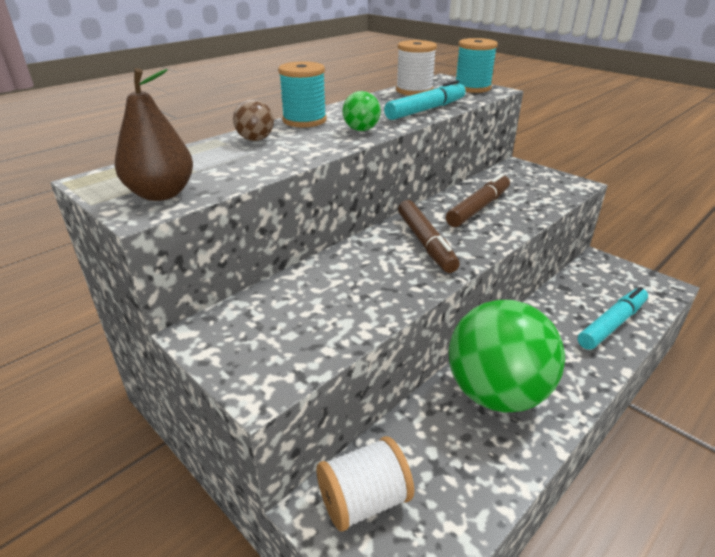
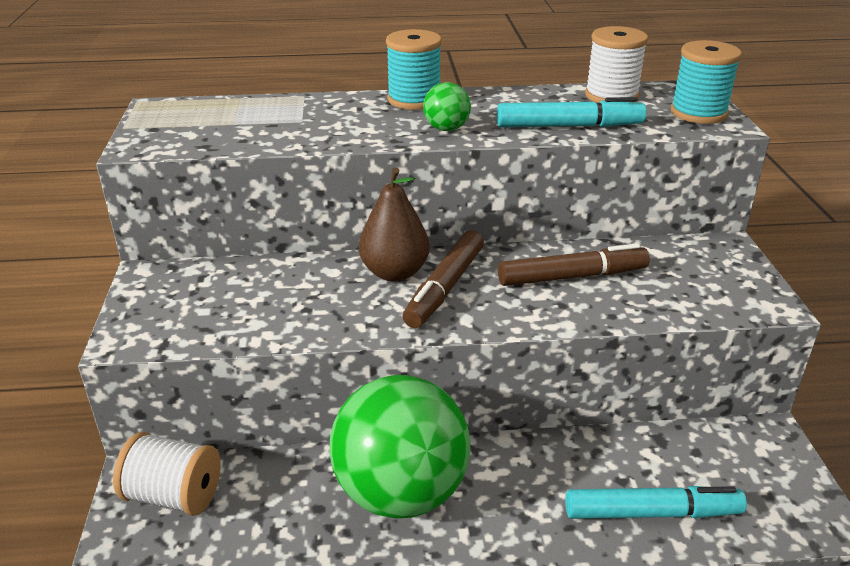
camera: 40 degrees right, 0 degrees up
(161, 194) = (174, 136): brown pear -> brown pear (394, 272)
(255, 139) = (332, 107): brown ball -> none

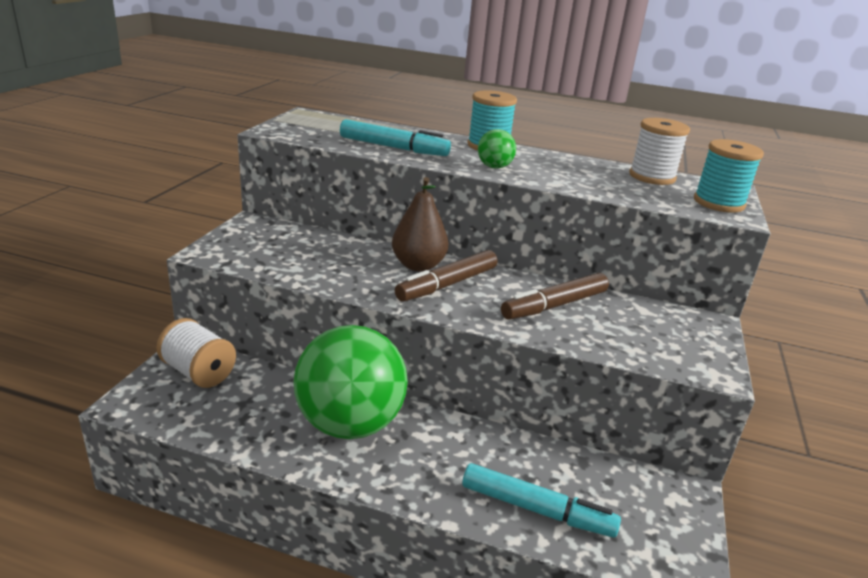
camera: 20 degrees right, 5 degrees down
(569, 126) = (594, 186): turquoise marker -> turquoise marker (393, 148)
(572, 276) = (554, 305): brown marker -> brown marker turned 135 degrees clockwise

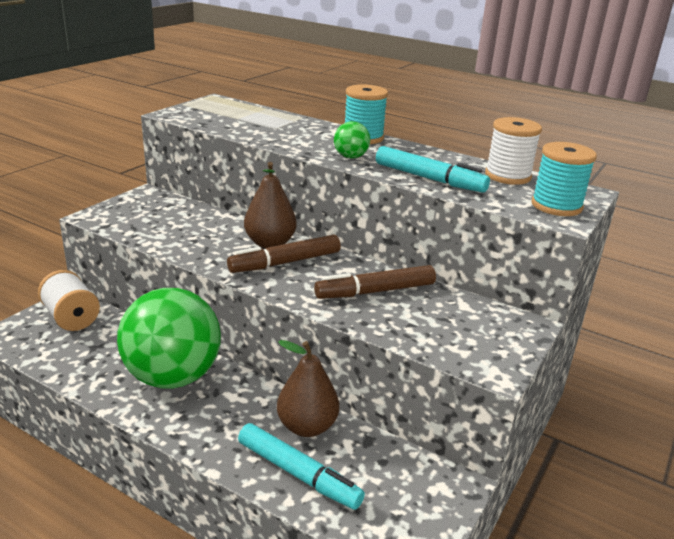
camera: 15 degrees right, 0 degrees up
(393, 148) = (269, 134): turquoise marker -> turquoise marker (429, 179)
(517, 456) = (307, 426): none -> brown pear

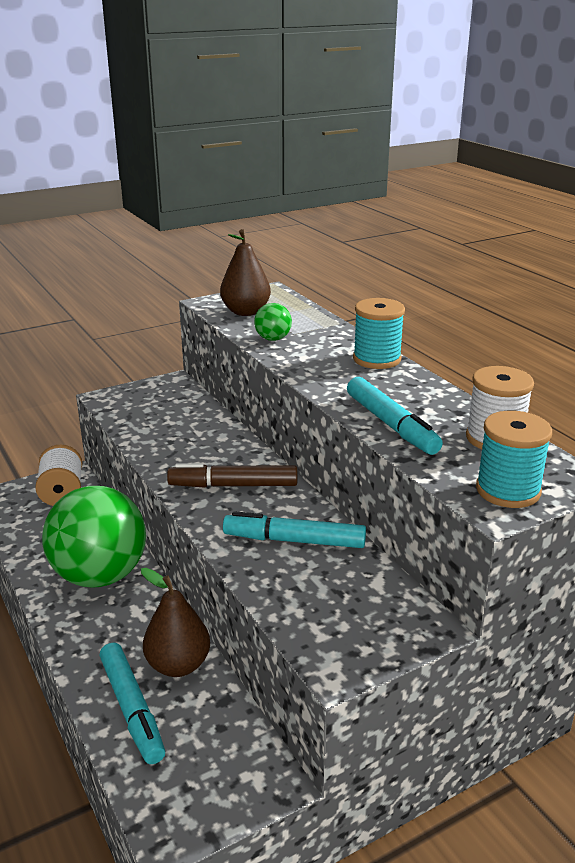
camera: 30 degrees right, 0 degrees up
(270, 243) = (238, 460): brown pear -> brown pear (245, 312)
(350, 157) = (333, 382): green ball -> green ball (273, 339)
(375, 291) = (294, 540): brown marker -> turquoise marker

